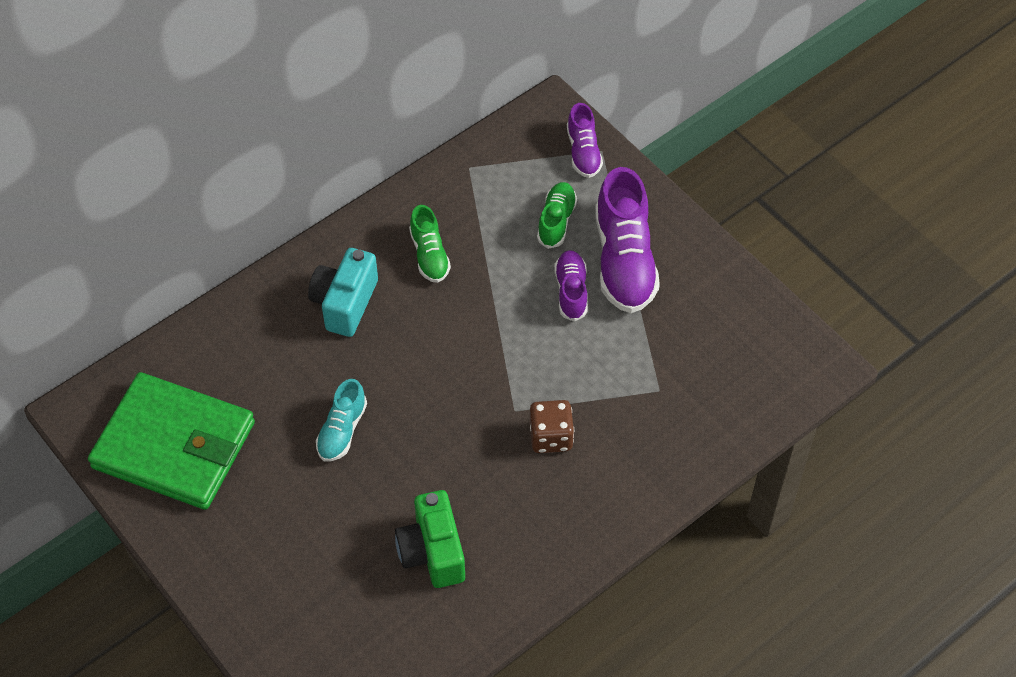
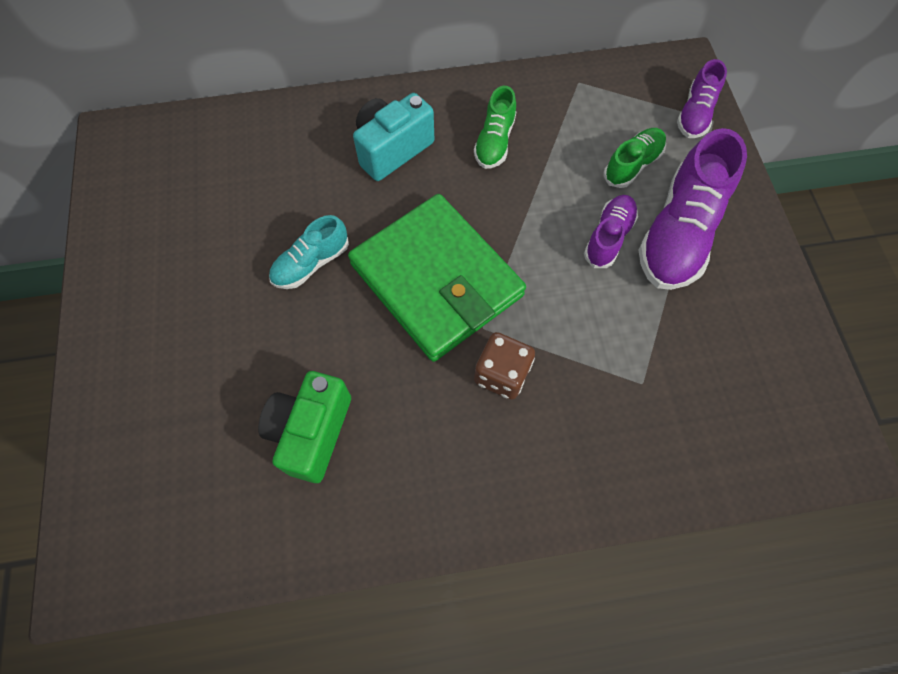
camera: 30 degrees right, 10 degrees up
(174, 445) = (164, 202): green wallet -> green wallet (436, 280)

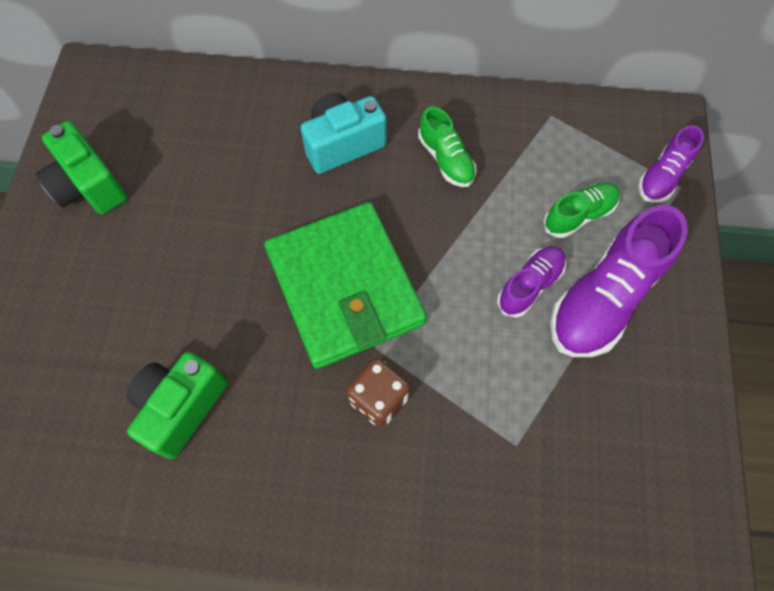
camera: 15 degrees right, 0 degrees up
(149, 244) = (89, 186): none -> green camera
(311, 263) = (231, 241): turquoise shoe -> none
(494, 142) = (446, 159): green shoe -> green shoe turned 60 degrees counterclockwise

